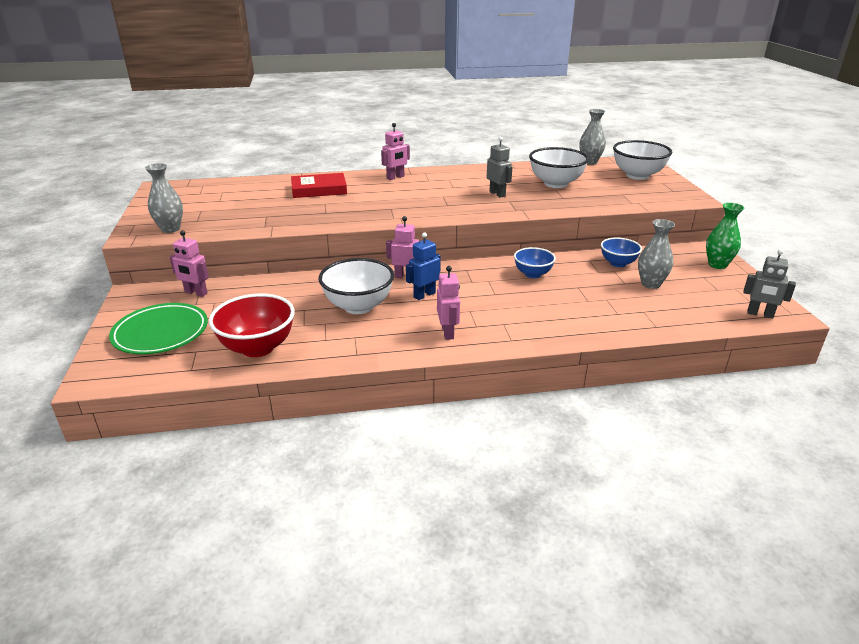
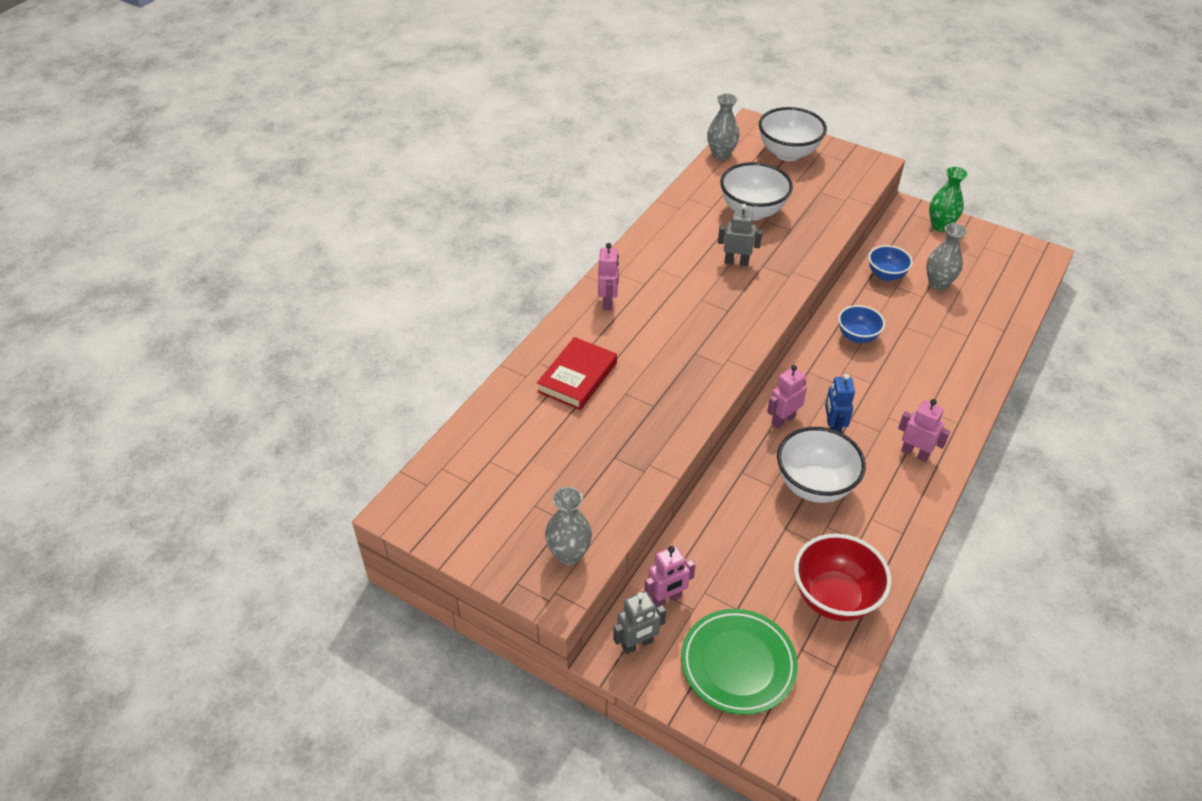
camera: 50 degrees left, 15 degrees up
(760, 314) = (1031, 266): grey robot -> grey robot (637, 644)

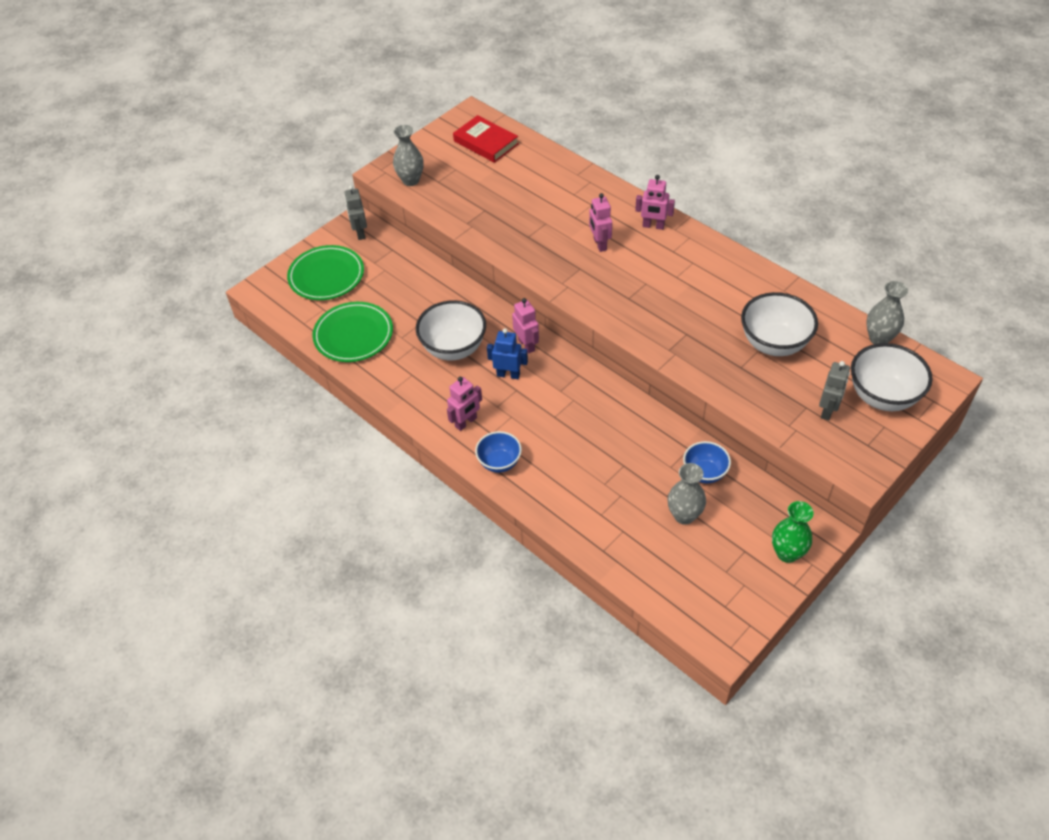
camera: 105 degrees right, 5 degrees up
(577, 377) = (569, 200): red book -> red book (486, 143)
(666, 599) = (387, 251): pink robot -> pink robot (599, 244)
(736, 262) = (694, 316): grey robot -> grey robot (827, 410)
(834, 598) = (353, 335): red bowl -> green plate
(857, 336) = (616, 422): blue bowl -> blue bowl (499, 462)

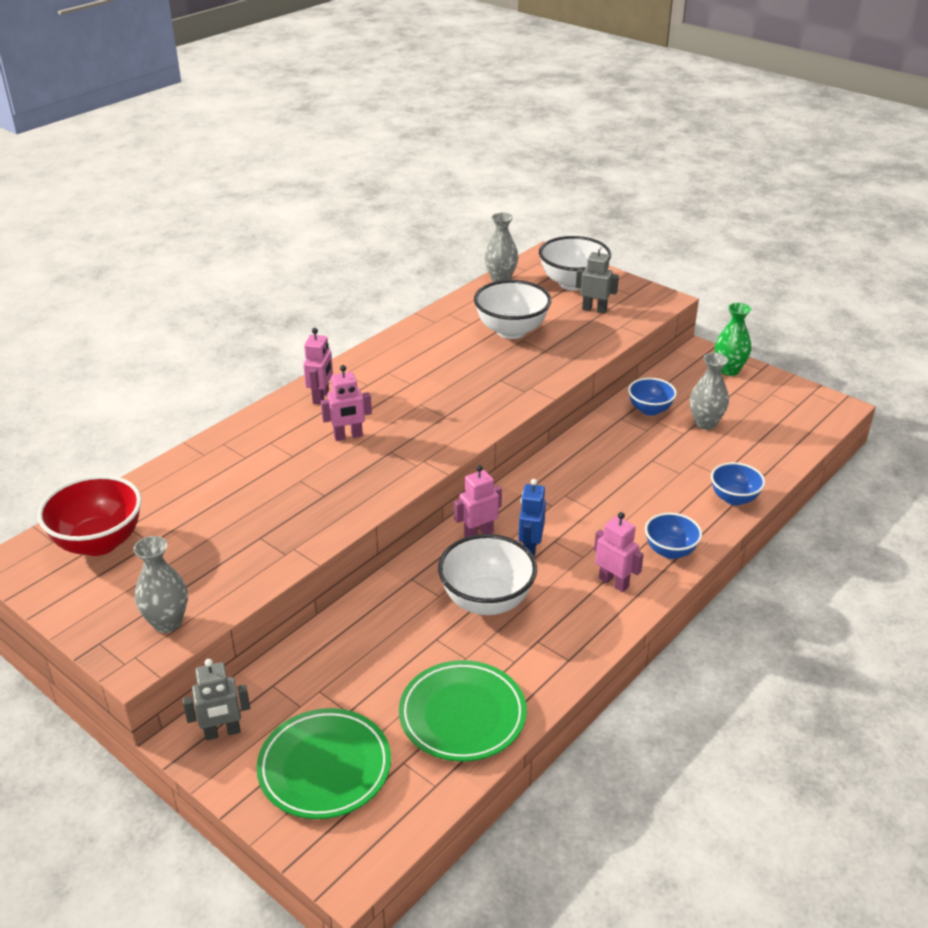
camera: 95 degrees left, 15 degrees down
(486, 143) = (99, 542): red book -> red bowl
(566, 519) = (734, 498): none -> blue bowl

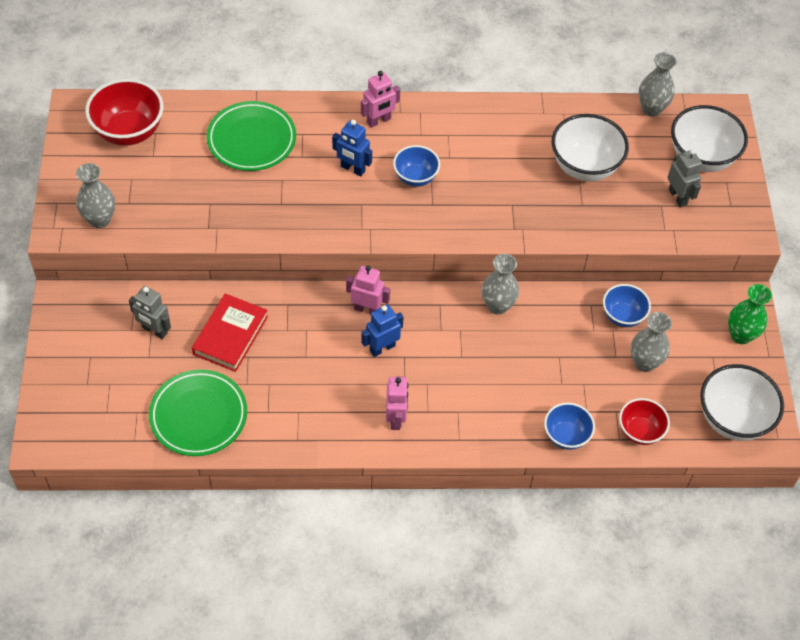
camera: 45 degrees right, 20 degrees up
(222, 732) = (79, 309): grey robot -> grey robot (154, 331)
(325, 767) = (99, 377): green plate -> green plate (251, 140)
(348, 436) = (352, 169): pink robot -> blue robot
(397, 636) = (230, 335): none -> red book
(486, 601) = (307, 359): white bowl -> white bowl (732, 419)
(565, 462) = (497, 306): none -> grey vase
(670, 551) = (463, 431): blue bowl -> blue bowl (415, 177)
(768, 460) = (640, 431): none -> red bowl

